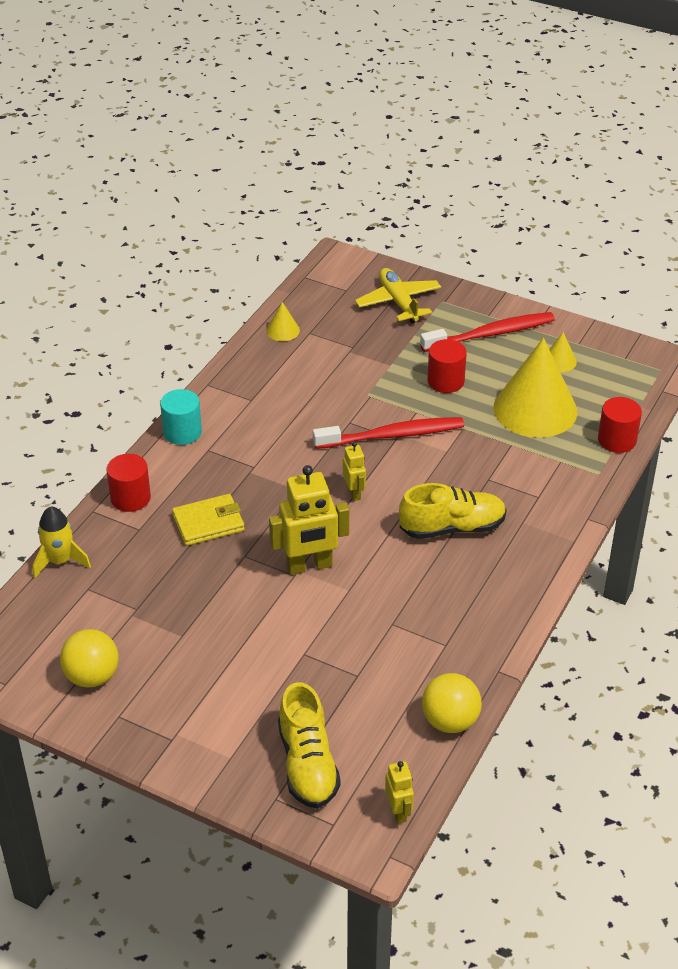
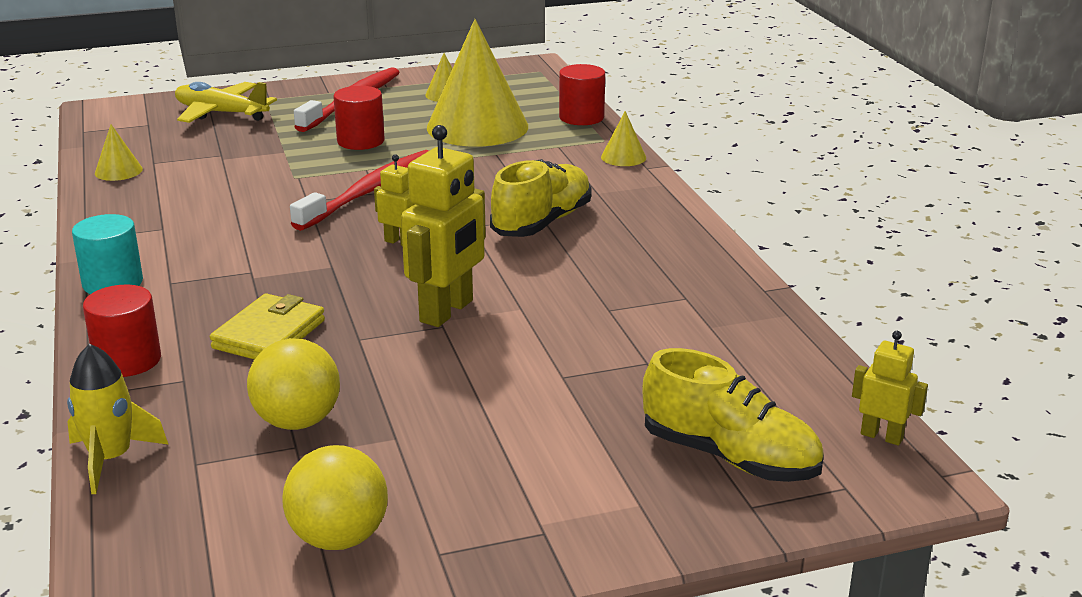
camera: 45 degrees left, 15 degrees down
(450, 721) = (793, 345): yellow ball -> yellow ball (297, 421)
(586, 498) = (623, 157): none -> yellow cone

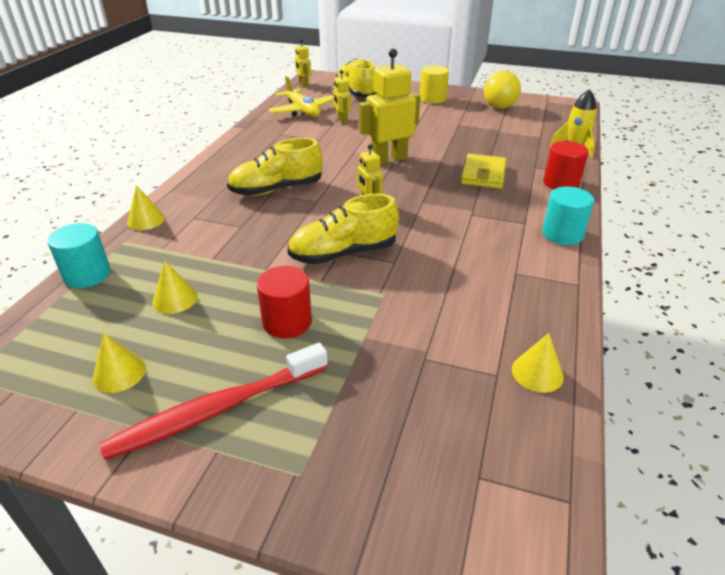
camera: 145 degrees left, 10 degrees up
(221, 113) = (377, 459): yellow plane -> yellow plane (303, 111)
(269, 334) = (483, 174): yellow wallet -> yellow wallet turned 45 degrees counterclockwise
(297, 421) = (492, 138): yellow ball -> none
(370, 191) = (343, 253): red toothbrush -> yellow shoe
(477, 127) = (175, 299): yellow cone -> yellow cone, size x0.42
(530, 507) = (433, 98): none -> yellow cylinder
(581, 117) = (87, 275): red cylinder -> turquoise cylinder
(633, 362) = (342, 120): none -> yellow robot

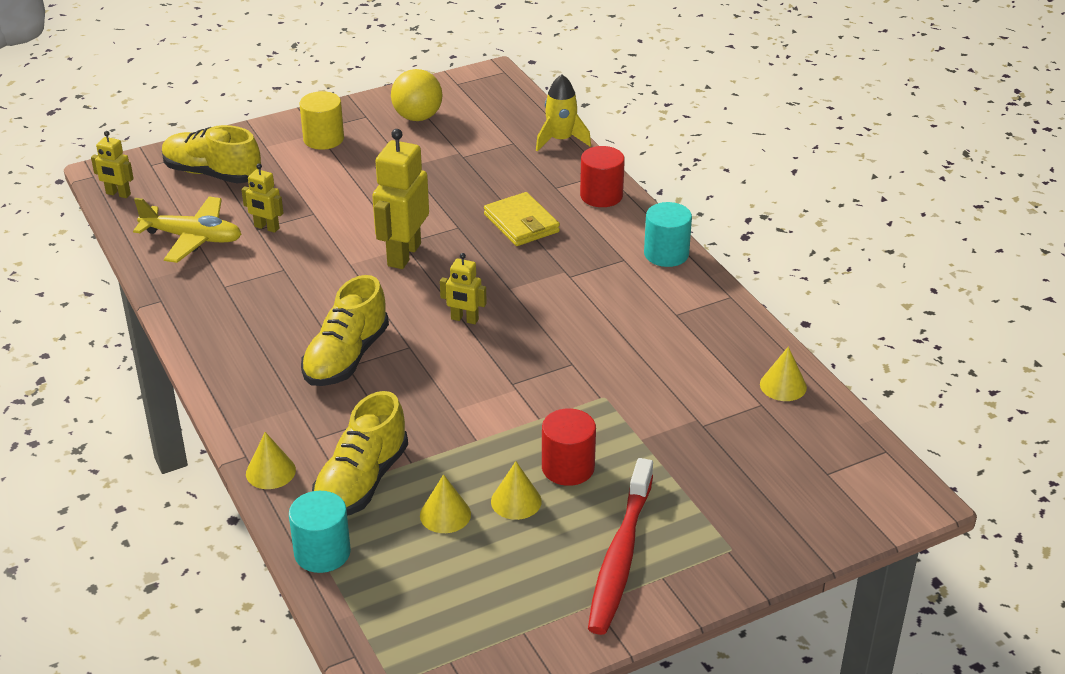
camera: 45 degrees left, 0 degrees up
(119, 373) = (507, 590): yellow cone -> yellow cone (516, 501)
(343, 253) = (519, 383): yellow shoe -> yellow shoe (361, 482)

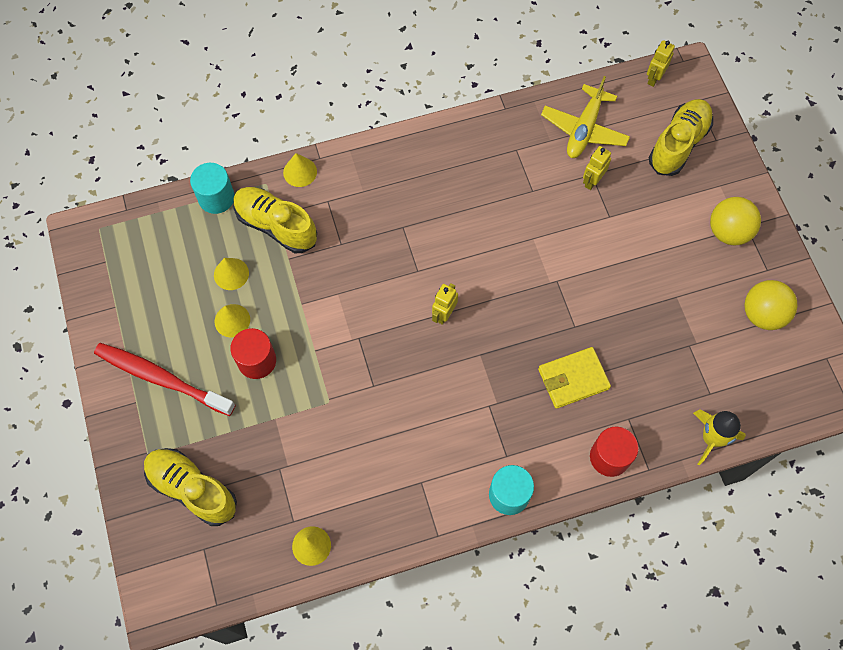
camera: 100 degrees right, 30 degrees up
(323, 139) = (728, 232): yellow cylinder -> yellow ball
(346, 357) = (412, 226): yellow shoe -> yellow shoe (192, 489)
(403, 255) = (539, 279): yellow robot -> none

